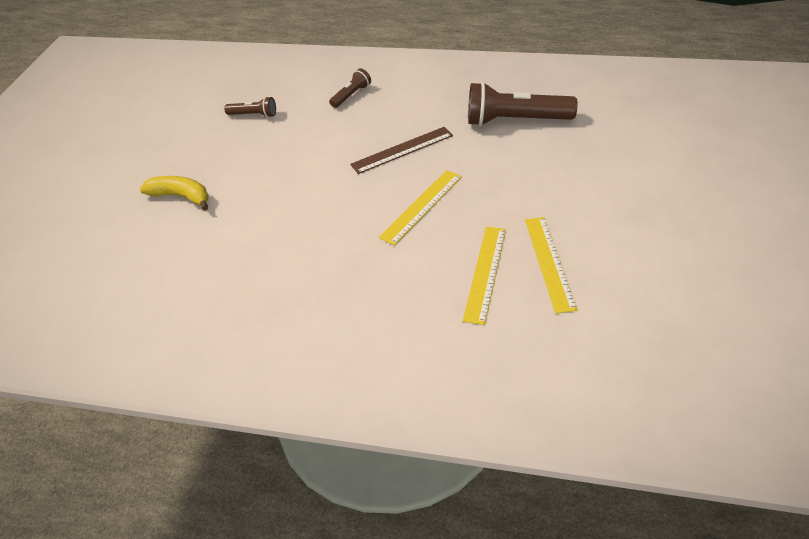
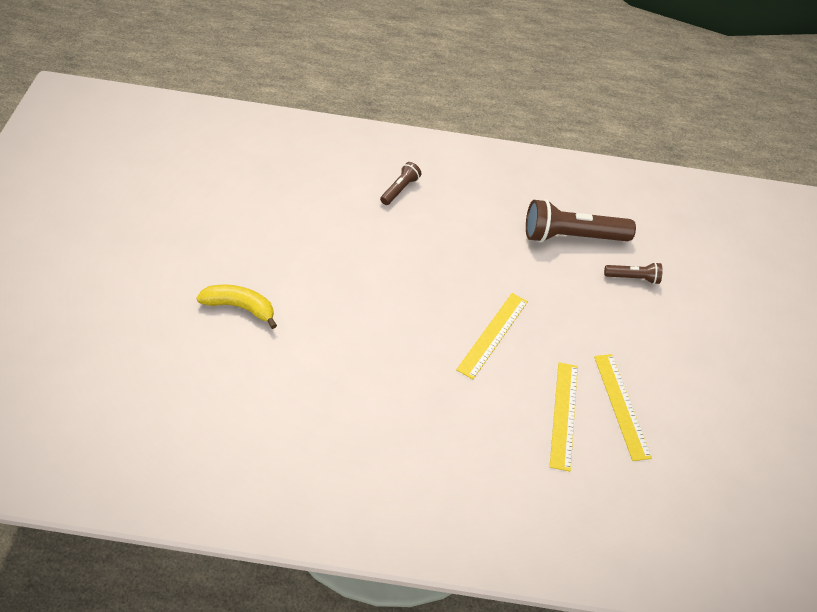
camera: 15 degrees left, 5 degrees up
(254, 115) = (298, 206): brown flashlight -> brown flashlight (633, 278)
(402, 150) = (463, 264): brown ruler -> none

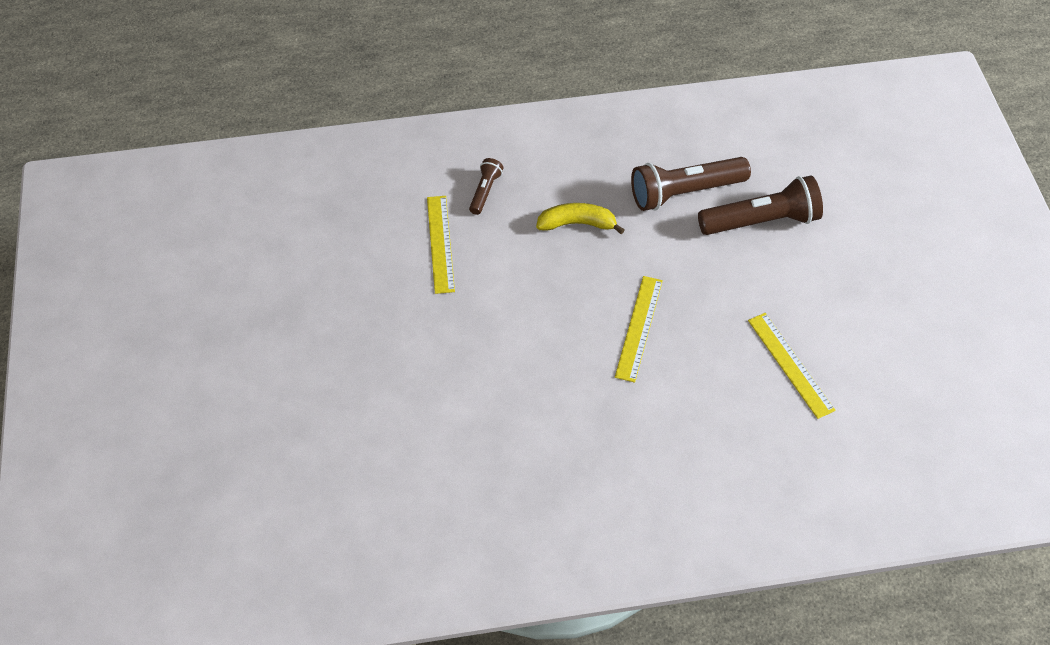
camera: 10 degrees left, 5 degrees up
(240, 307) = (368, 377): yellow banana -> yellow banana (577, 223)
(564, 415) = (737, 392): yellow ruler -> yellow ruler (440, 243)
(633, 278) = (761, 221): brown flashlight -> brown flashlight, size x1.99

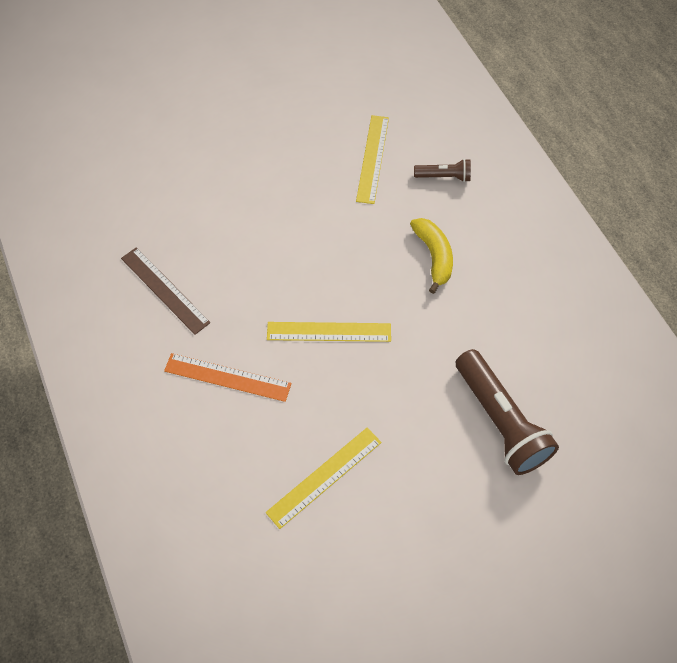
camera: 75 degrees right, 5 degrees up
(440, 243) = (373, 158): yellow ruler -> yellow ruler turned 60 degrees counterclockwise
(548, 465) = (165, 290): none -> brown ruler
(668, 424) = (227, 377): none -> orange ruler
(684, 192) = (509, 341): brown flashlight -> none

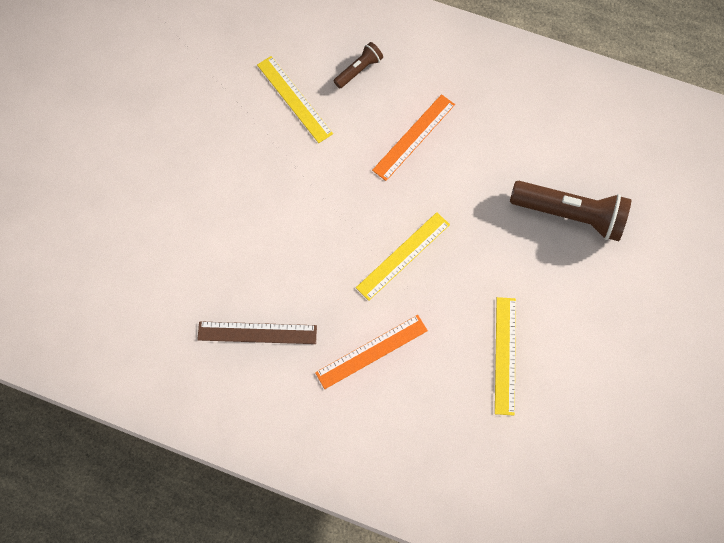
camera: 45 degrees left, 10 degrees up
(434, 256) = (414, 137): yellow banana -> orange ruler

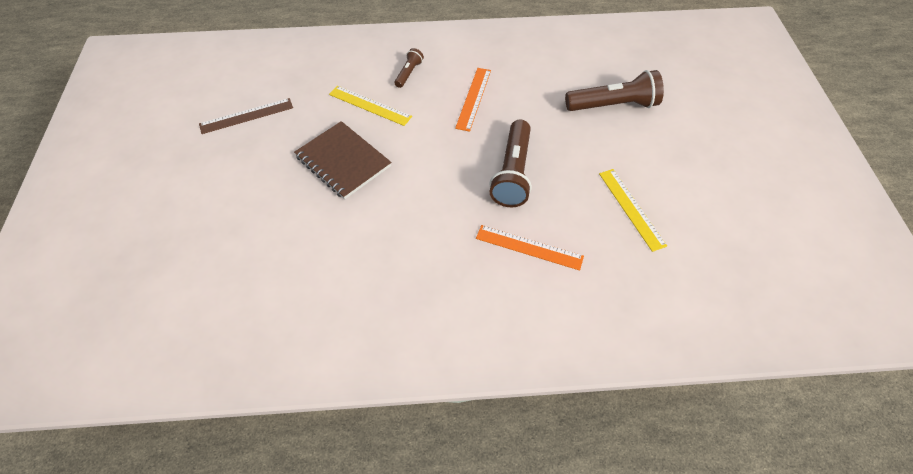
camera: 25 degrees left, 15 degrees down
(233, 163) = (343, 161): none -> brown notebook
(257, 332) = (427, 271): brown ruler -> brown ruler (246, 116)
(371, 351) = (529, 247): orange ruler -> orange ruler turned 75 degrees clockwise
(403, 256) = (512, 173): yellow ruler -> brown flashlight

